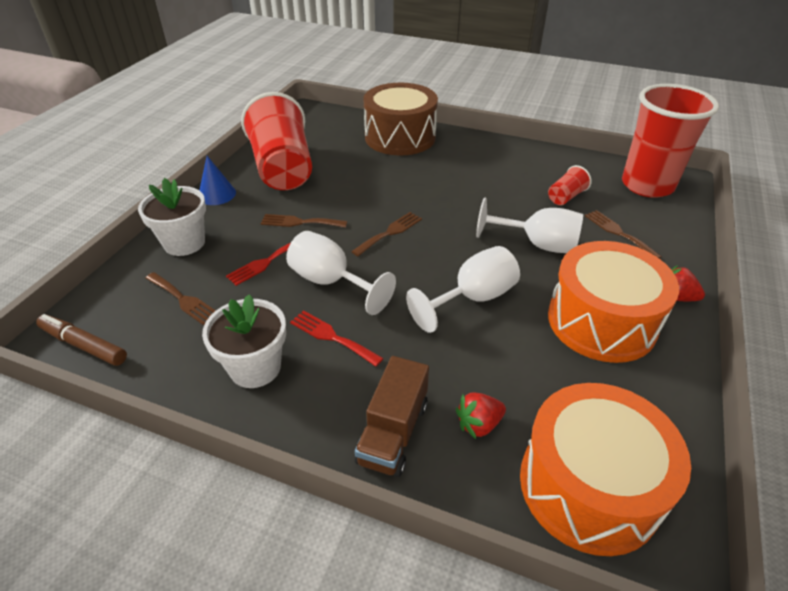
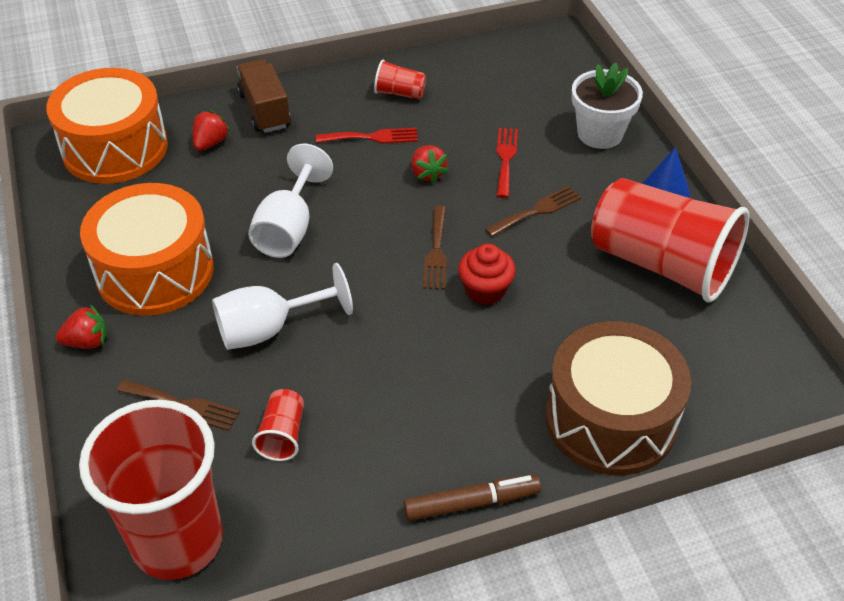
camera: 140 degrees right, 5 degrees up
(84, 345) = (531, 45): brown marker -> brown marker (471, 503)
(183, 299) = (519, 99): brown fork -> none
(255, 367) = (399, 93): white flower pot -> red cup
(331, 282) = (427, 174): white goblet -> red strawberry
(388, 202) = (485, 290): none -> red cupcake

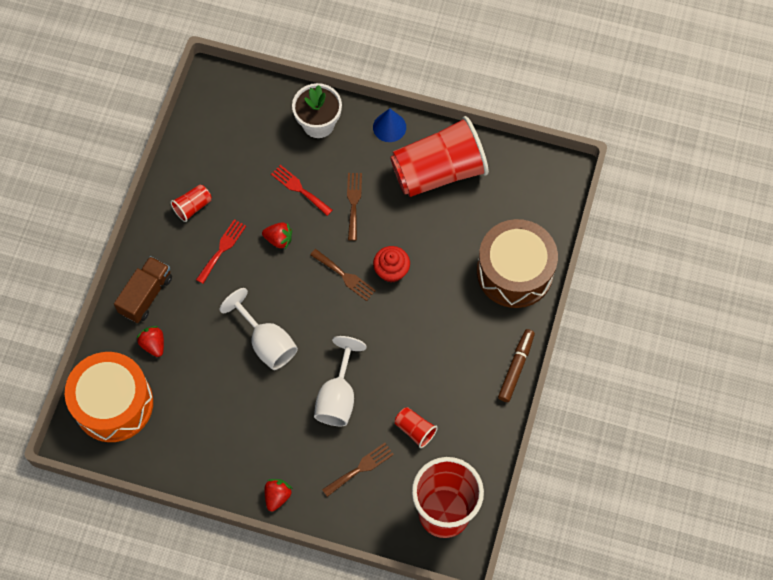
camera: 55 degrees left, 20 degrees up
(155, 271) = (247, 434): orange drum -> none
(265, 110) = (146, 295): brown truck -> brown truck turned 105 degrees clockwise

